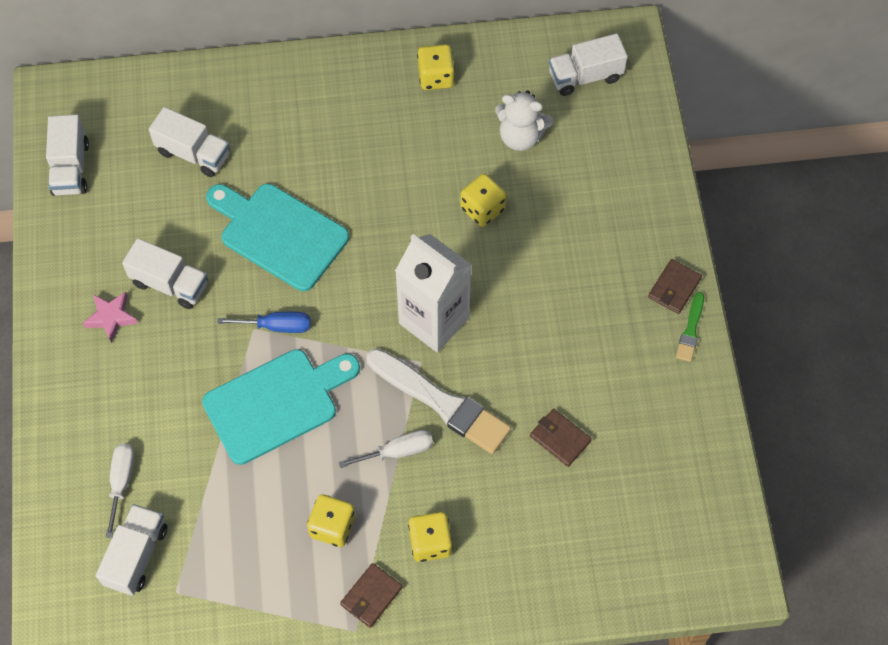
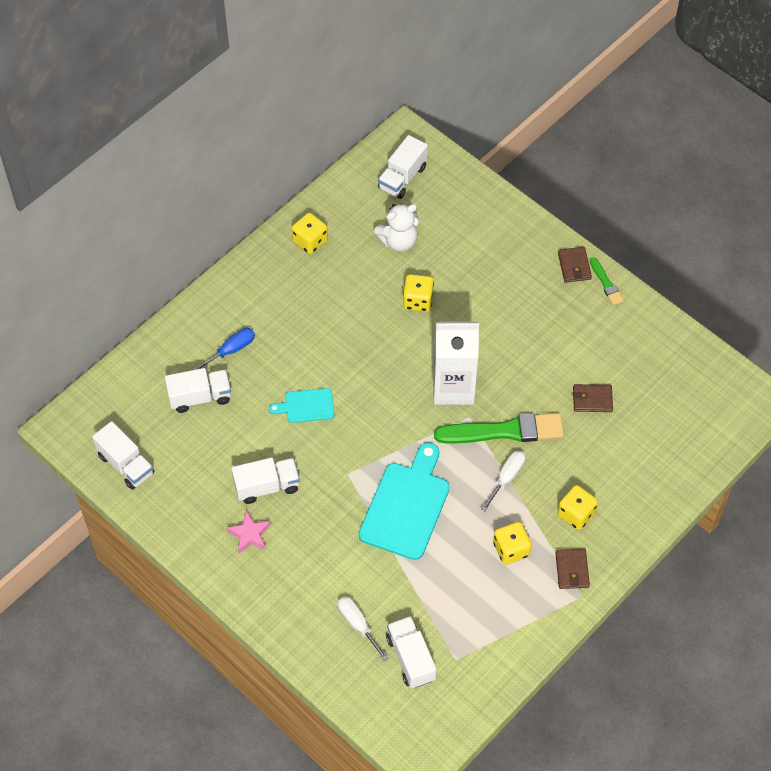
camera: 40 degrees left, 5 degrees down
(277, 326) = (361, 461): blue screwdriver -> blue screwdriver (231, 350)
(279, 234) = (306, 406): turquoise cutting board -> turquoise cutting board, size x0.53
(441, 402) = (504, 431): white brush -> green brush

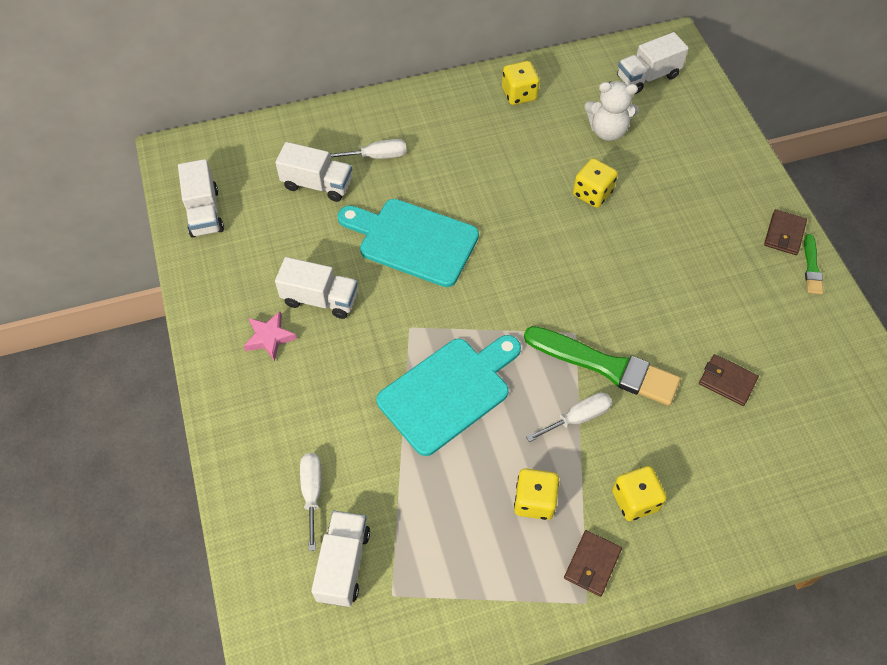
camera: 30 degrees right, 0 degrees up
(231, 350) = (377, 156): blue screwdriver -> white screwdriver
(306, 406) = (413, 241): turquoise cutting board -> turquoise cutting board, size x1.90
(453, 387) = (577, 294): white carton -> none

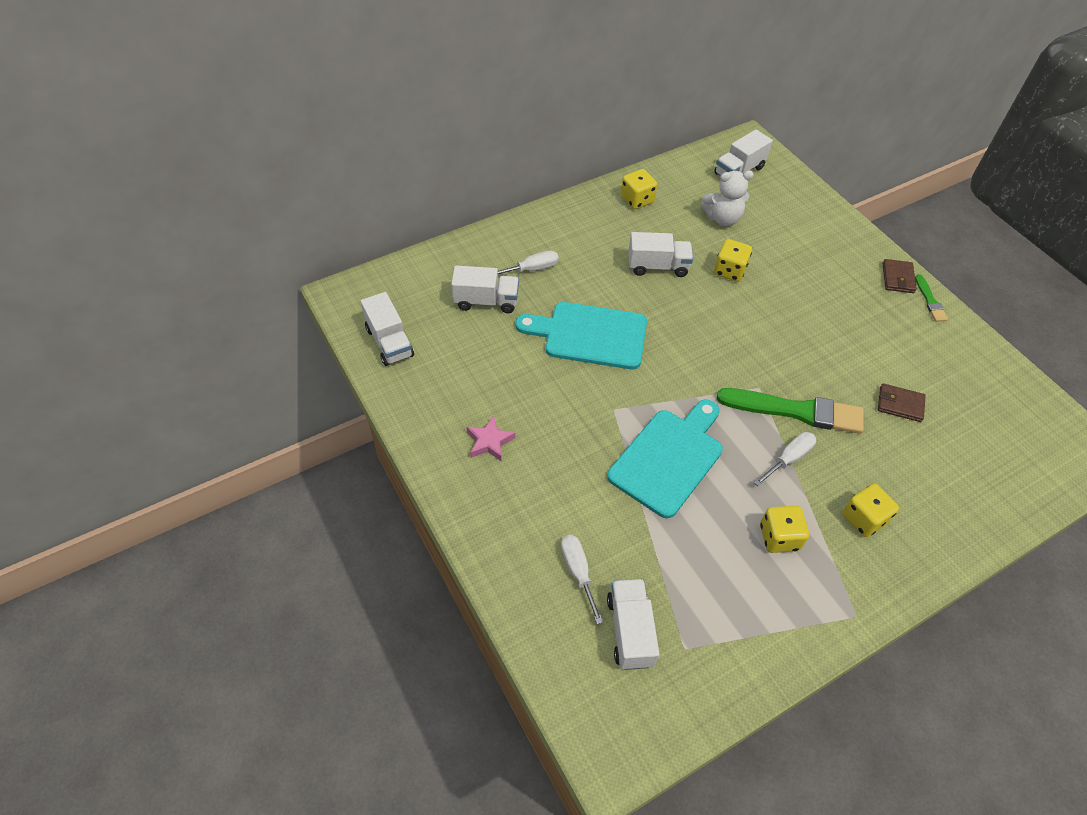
camera: 15 degrees left, 5 degrees down
(320, 299) = (524, 399): white truck -> white truck (658, 266)
(592, 564) = (849, 581): brown wallet -> none

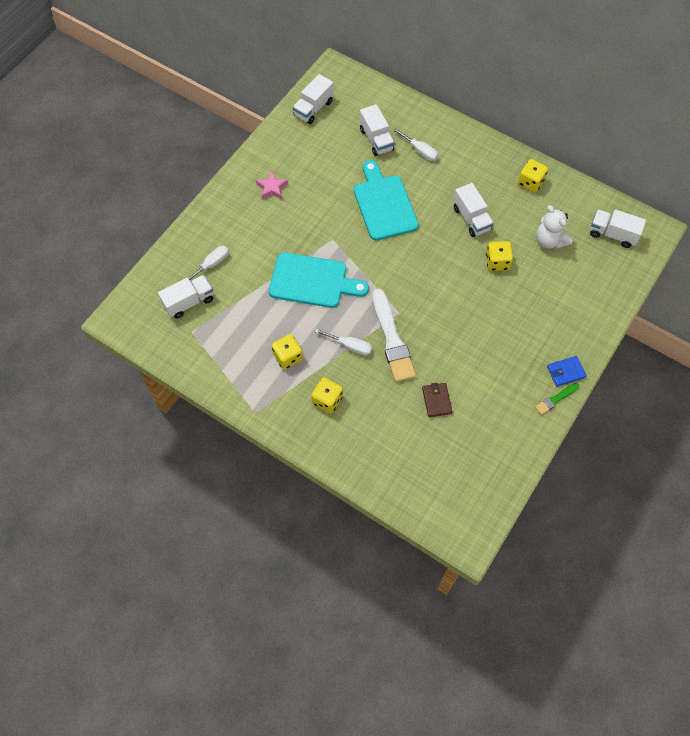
camera: 65 degrees right, 10 degrees up
(795, 411) = (392, 339): green brush -> white brush
(898, 278) = (565, 372): brown wallet -> blue wallet

